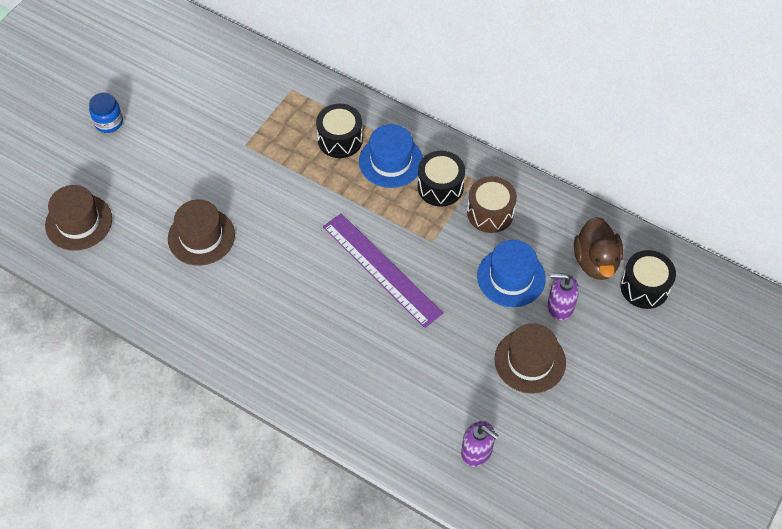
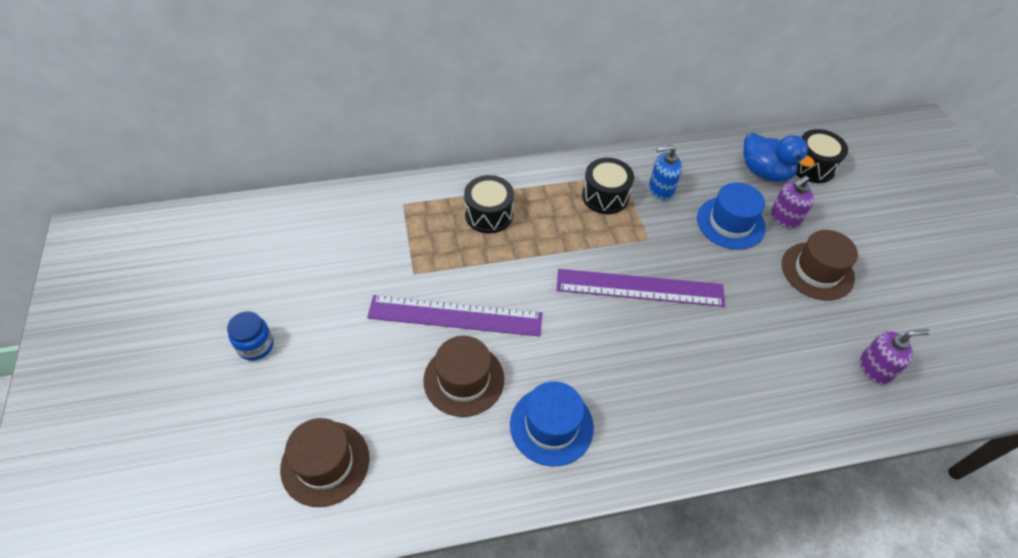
camera: 45 degrees left, 5 degrees down
(240, 193) = (455, 316): none -> purple ruler
(391, 161) = (547, 203): blue hat -> blue hat (551, 425)
(490, 213) = (661, 189): brown drum -> blue soap dispenser
(596, 262) = (765, 172): brown duck -> blue duck

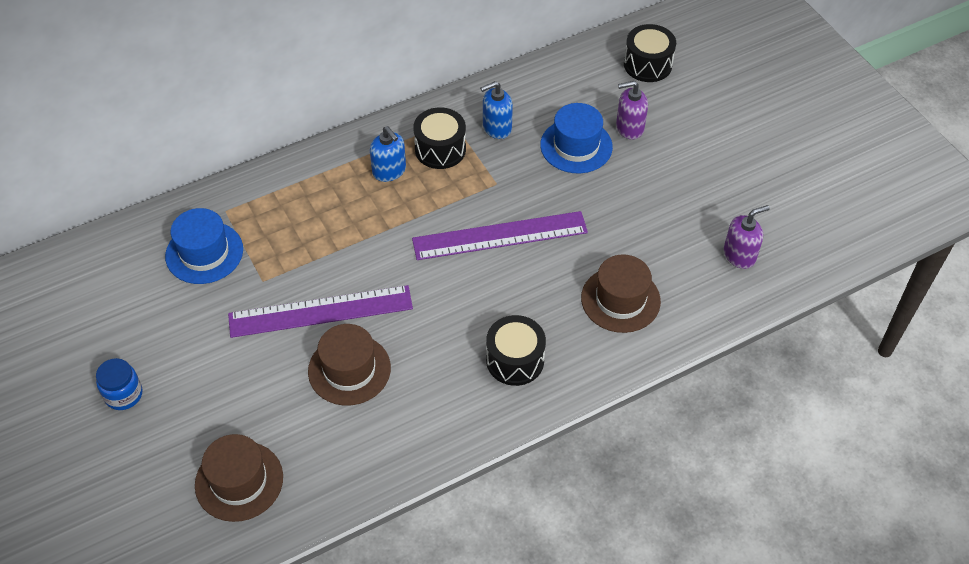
camera: 15 degrees left, 0 degrees up
(489, 214) = (322, 199): black drum -> black drum (515, 360)
(551, 425) = (447, 388): blue hat -> blue hat (204, 253)
(554, 204) = (389, 171): none -> blue soap dispenser
(765, 172) = (600, 82): blue duck -> none
(784, 218) = (629, 127): purple soap dispenser -> purple soap dispenser turned 45 degrees clockwise
(817, 271) = (671, 174): brown hat -> brown hat (620, 299)

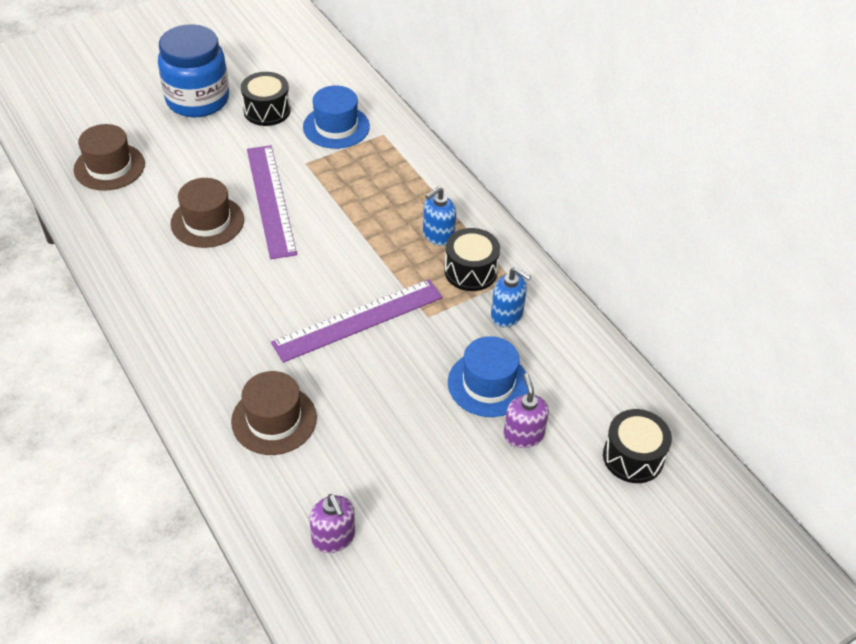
camera: 85 degrees right, 5 degrees down
(123, 394) = (198, 100): blue jar -> blue jar, size x2.11
(496, 127) = (507, 315): blue soap dispenser -> blue soap dispenser turned 150 degrees clockwise
(500, 235) = (358, 320): purple ruler -> purple ruler turned 75 degrees clockwise
(515, 360) = (206, 334): black drum -> black drum (267, 111)

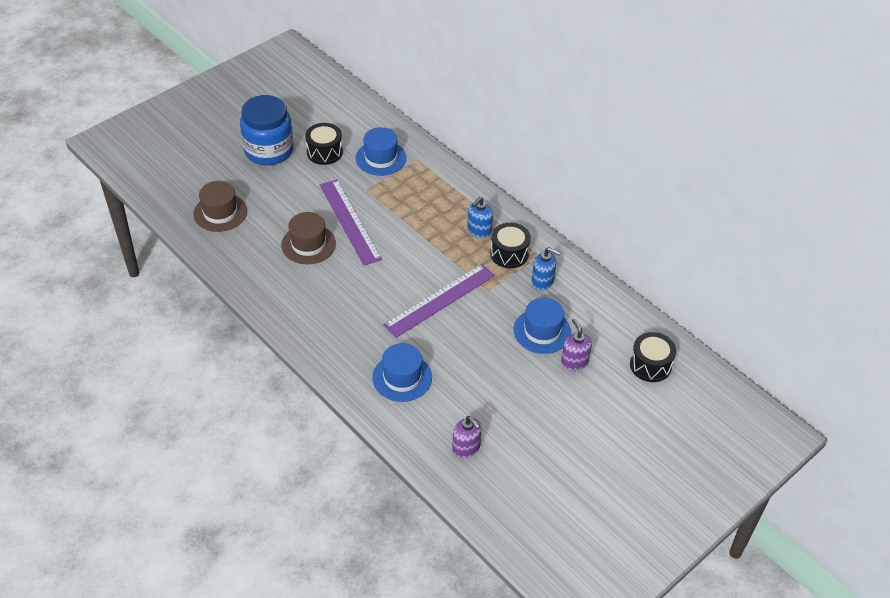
camera: 10 degrees left, 0 degrees up
(274, 419) = (402, 377): brown hat -> blue hat

